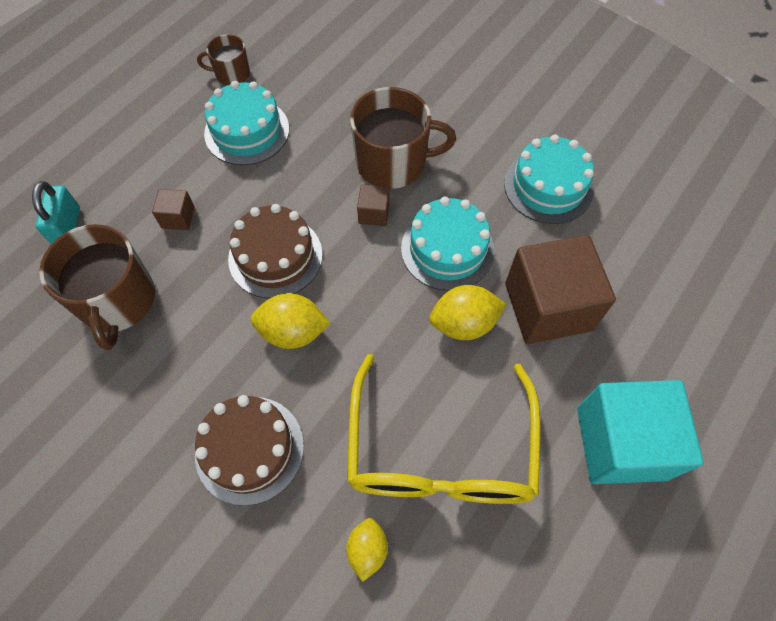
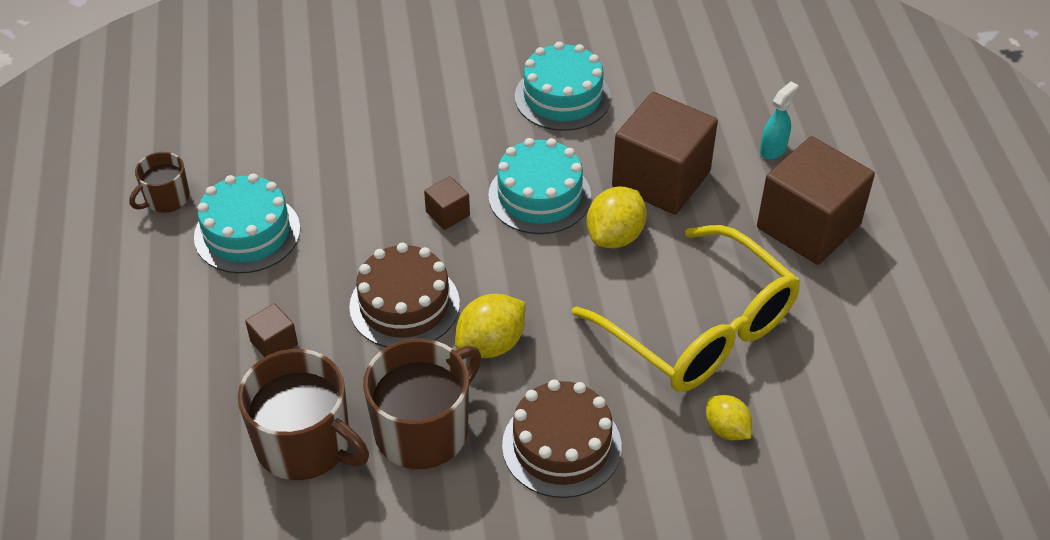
camera: 45 degrees left, 15 degrees down
(67, 227) = (171, 431): turquoise padlock -> none
(393, 162) = (415, 166): brown mug -> brown mug (423, 429)
(621, 443) = (808, 226): turquoise cube -> brown cube
(665, 354) = (773, 149): none -> turquoise spray bottle

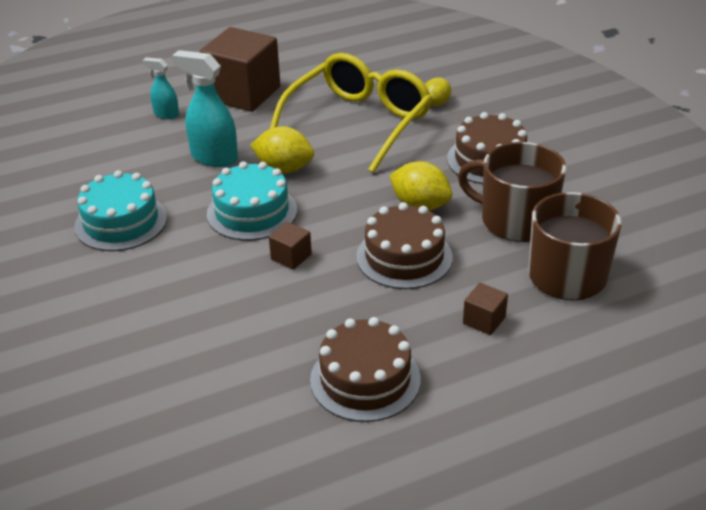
camera: 105 degrees left, 10 degrees down
(166, 198) = (342, 462): brown mug -> none
(247, 233) = (365, 379): turquoise cake -> brown cake
(661, 179) = (213, 157): brown cube -> turquoise spray bottle

